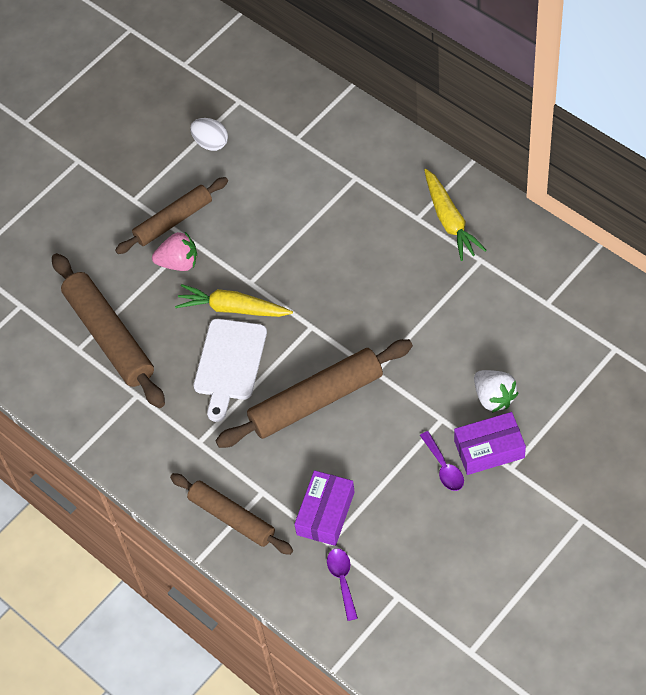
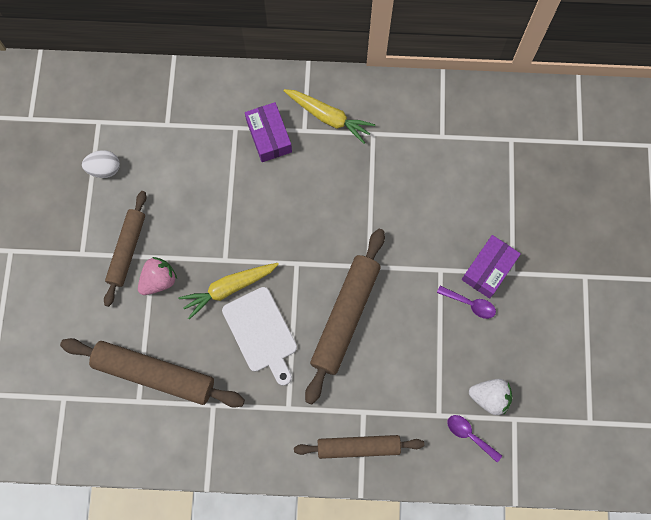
camera: 45 degrees left, 15 degrees up
(325, 513) = (419, 395): purple box -> purple box (269, 136)
(494, 397) = (462, 229): white strawberry -> white strawberry (489, 397)

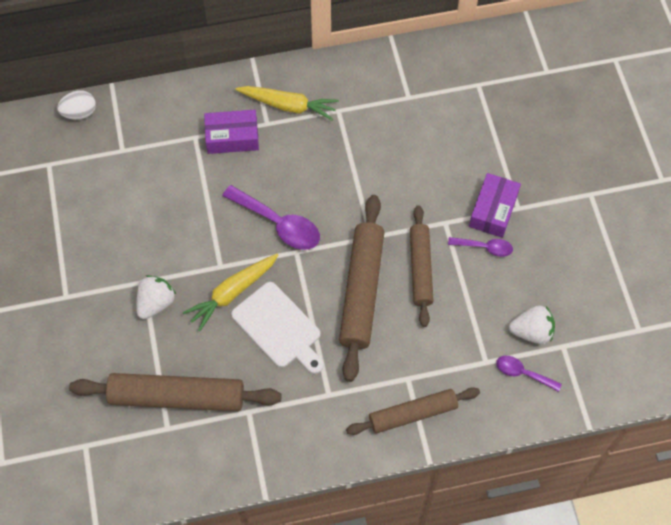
camera: 15 degrees left, 10 degrees down
(104, 169) = (68, 208): white egg -> white egg (79, 113)
(127, 250) = (114, 281): brown rolling pin -> brown rolling pin (420, 269)
(159, 280) = (156, 303): pink strawberry -> white strawberry
(269, 136) = (232, 137): purple box -> purple box turned 60 degrees counterclockwise
(288, 232) = (278, 224): none -> purple spoon

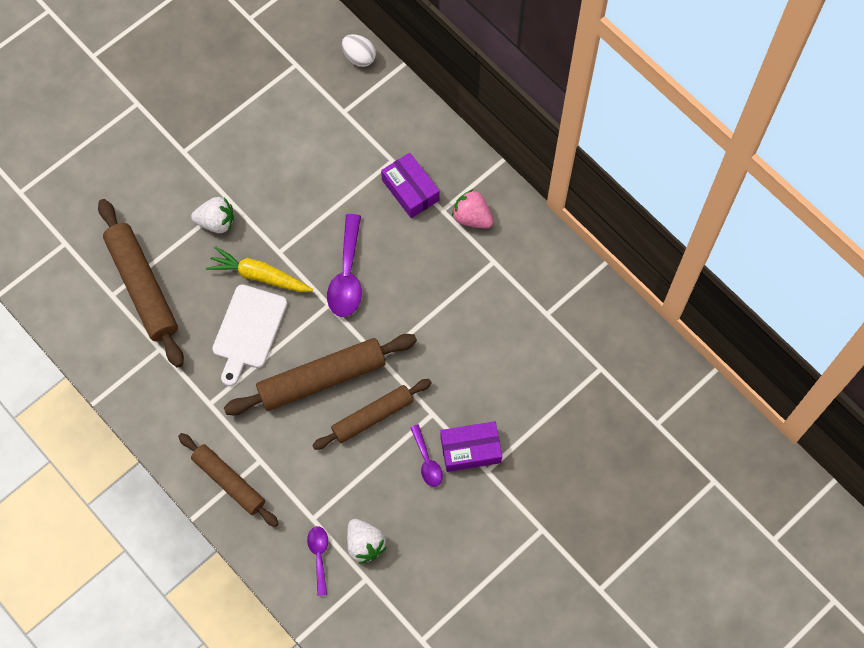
camera: 60 degrees right, 5 degrees up
(288, 106) = (472, 217): yellow carrot -> pink strawberry

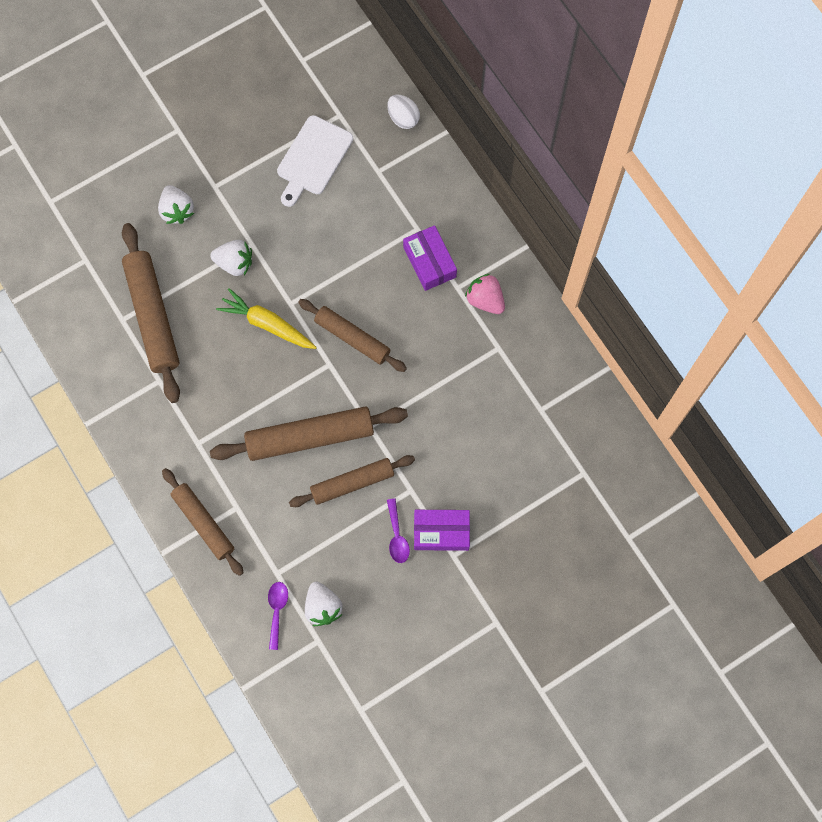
camera: 10 degrees right, 5 degrees up
(149, 180) = (177, 210): none -> white strawberry
(248, 330) = (247, 377): white cutting board -> white cutting board (313, 158)
(347, 275) = (352, 338): purple spoon -> brown rolling pin

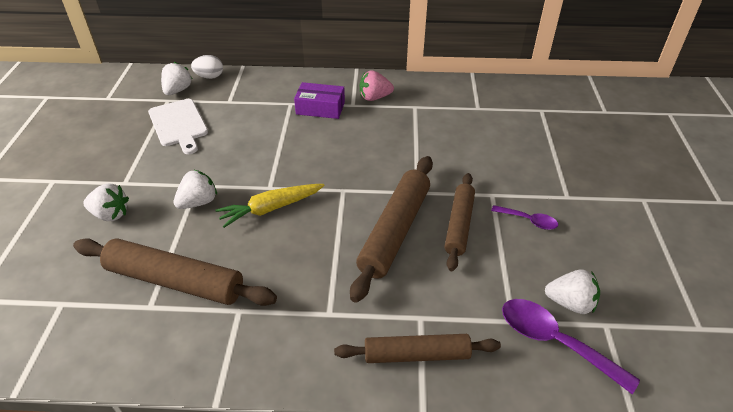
camera: 55 degrees left, 30 degrees down
(277, 611) = (555, 342): purple spoon -> purple spoon, size x1.76
(352, 338) = (335, 168): brown rolling pin -> none
(360, 110) = (178, 90): none -> white strawberry
(441, 532) = (541, 194): purple box -> none

